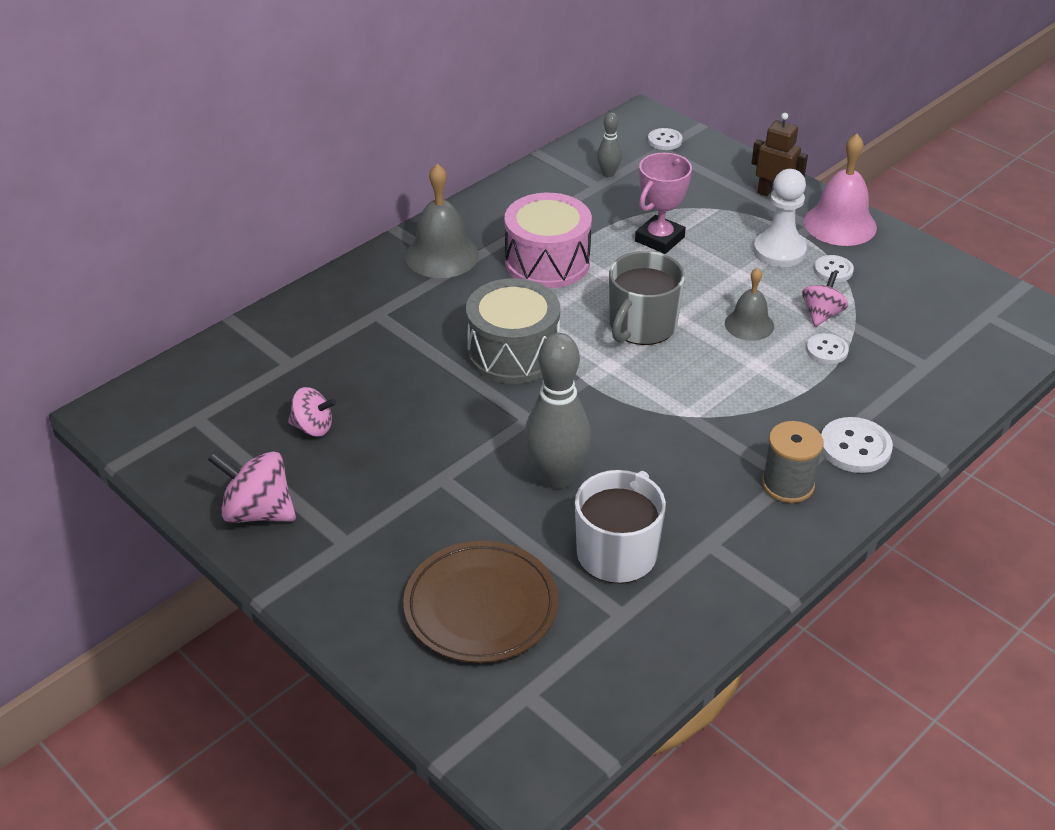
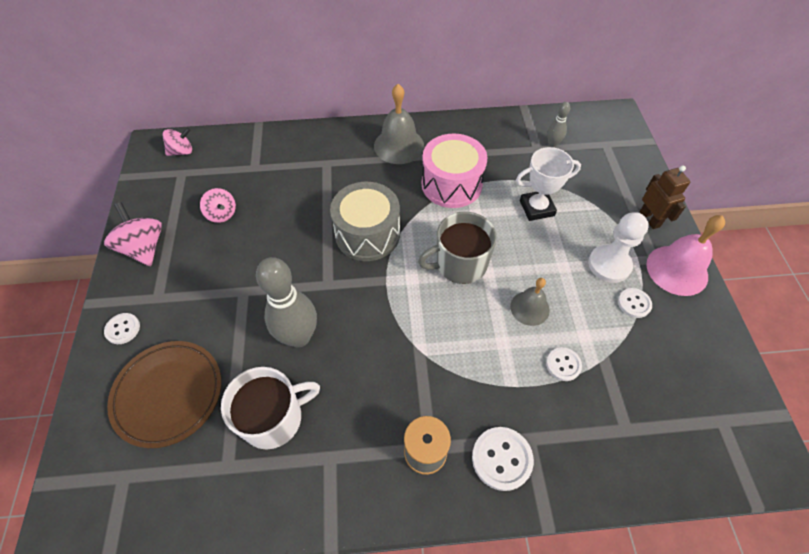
camera: 40 degrees right, 15 degrees up
(659, 239) = (536, 208): pink trophy -> white trophy
(664, 140) = (614, 139): white button -> white button (123, 329)
(822, 314) = (589, 333): pink spinning top -> pink spinning top (182, 151)

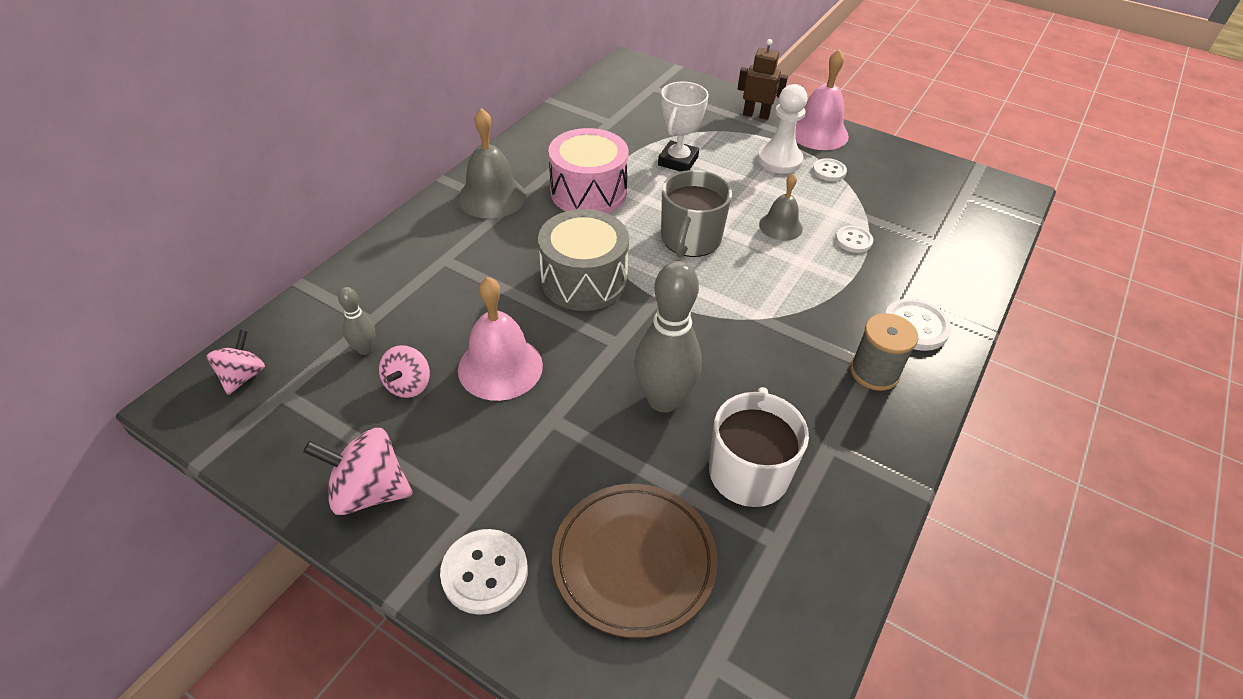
camera: 55 degrees left, 10 degrees down
(123, 329) = (485, 572): white button -> white button, size x1.59
(222, 214) = (408, 385): pink spinning top -> pink spinning top turned 105 degrees clockwise
(264, 243) = (500, 367): none -> pink bell
(552, 144) = (616, 111): grey bowling pin -> grey bowling pin (365, 349)

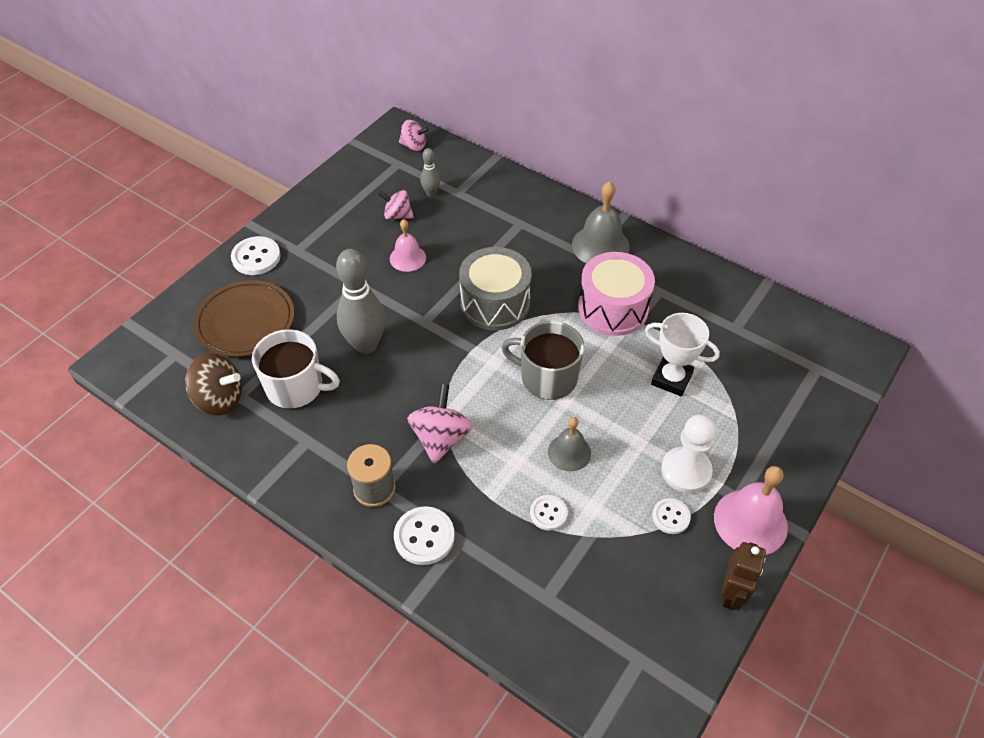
camera: 95 degrees right, 5 degrees up
(369, 491) = (320, 207): pink spinning top -> pink spinning top (440, 438)
(500, 367) = (407, 258): pink bell -> pink bell, size x0.63
(756, 115) = (778, 462): brown robot -> brown robot (732, 593)
(790, 568) = (219, 399): none -> brown spinning top

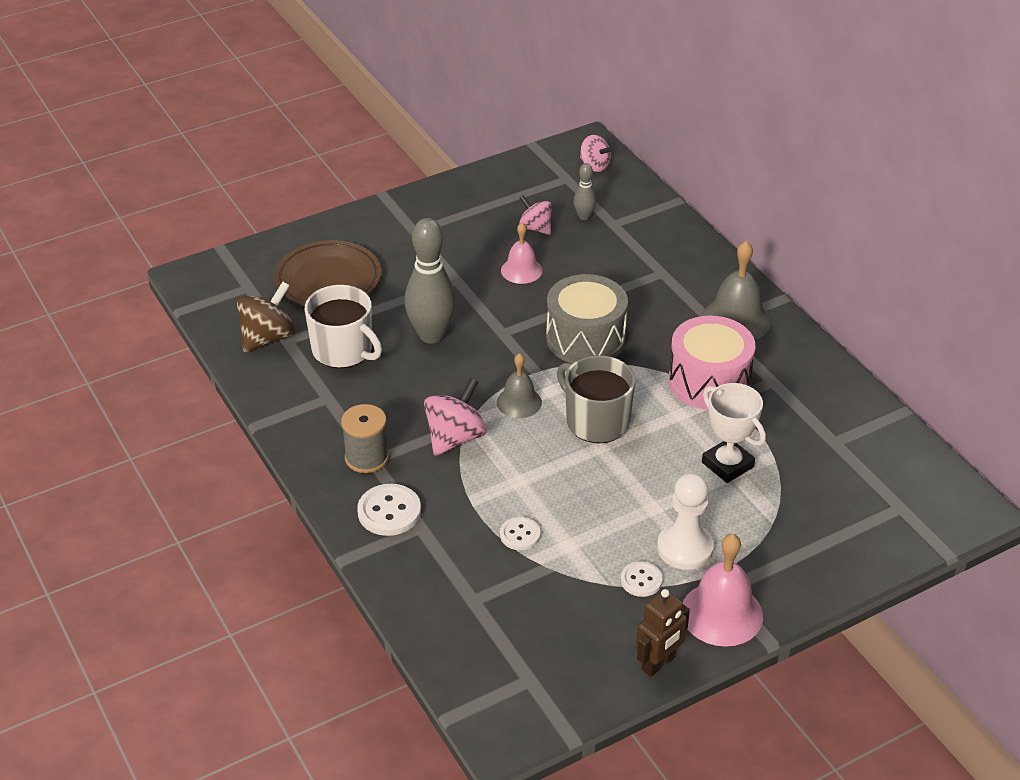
camera: 25 degrees right, 10 degrees down
(219, 399) = (268, 337): brown spinning top -> brown spinning top turned 90 degrees counterclockwise
(256, 257) = (370, 225): white button -> none
(569, 452) = (575, 492): grey bell -> grey bell (519, 402)

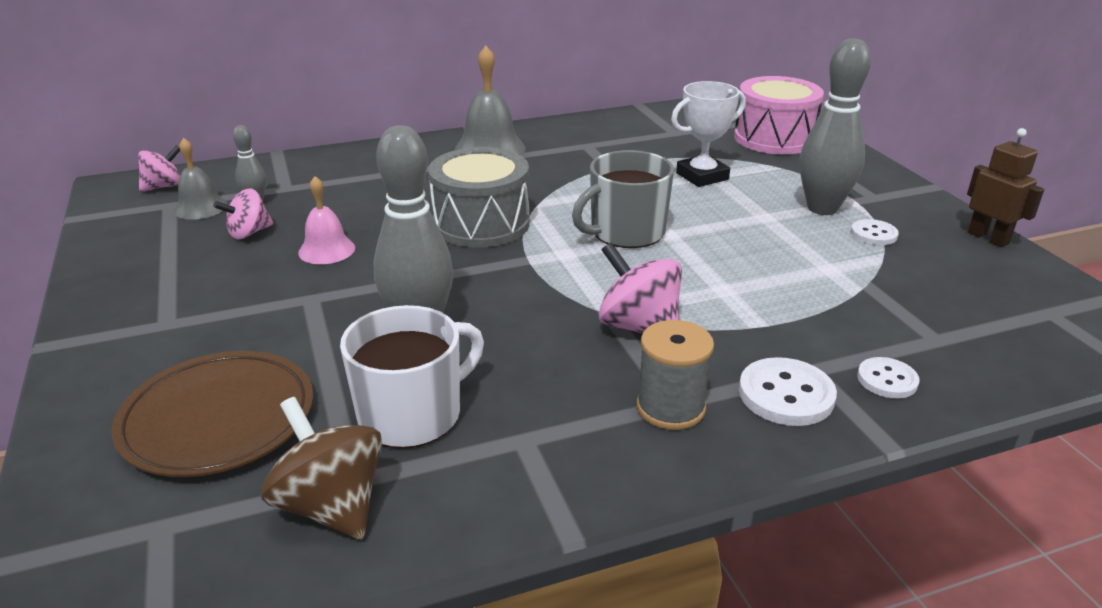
camera: 80 degrees left, 10 degrees down
(519, 402) = (581, 275): grey bell -> grey bell (200, 207)
(520, 535) = (817, 296): white button -> white button (887, 380)
(685, 548) = (822, 208): white pawn -> grey bowling pin
(709, 381) = (578, 170): pink drum -> pink drum (774, 138)
(721, 613) = (907, 202): pink bell -> none

